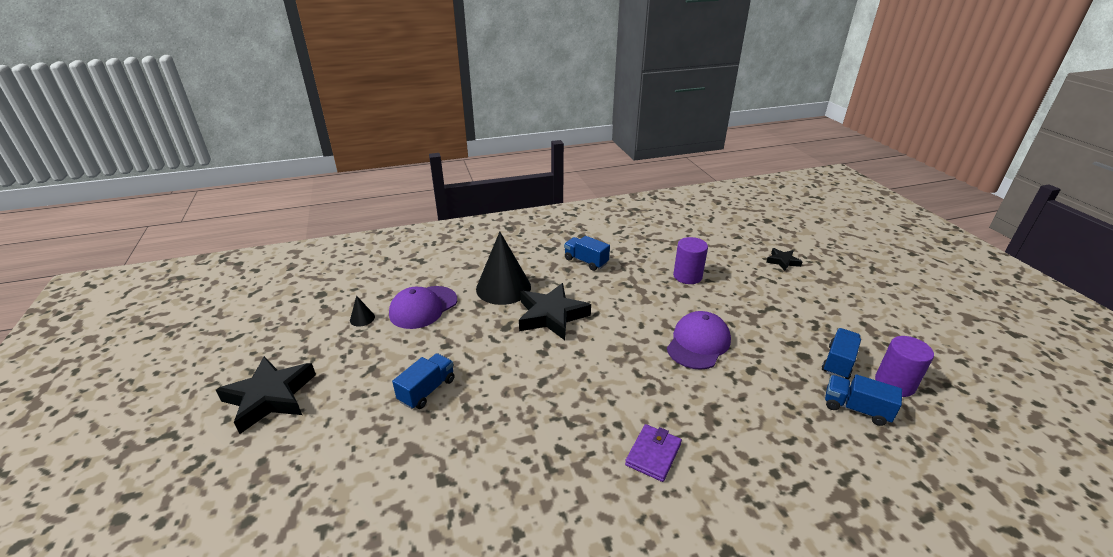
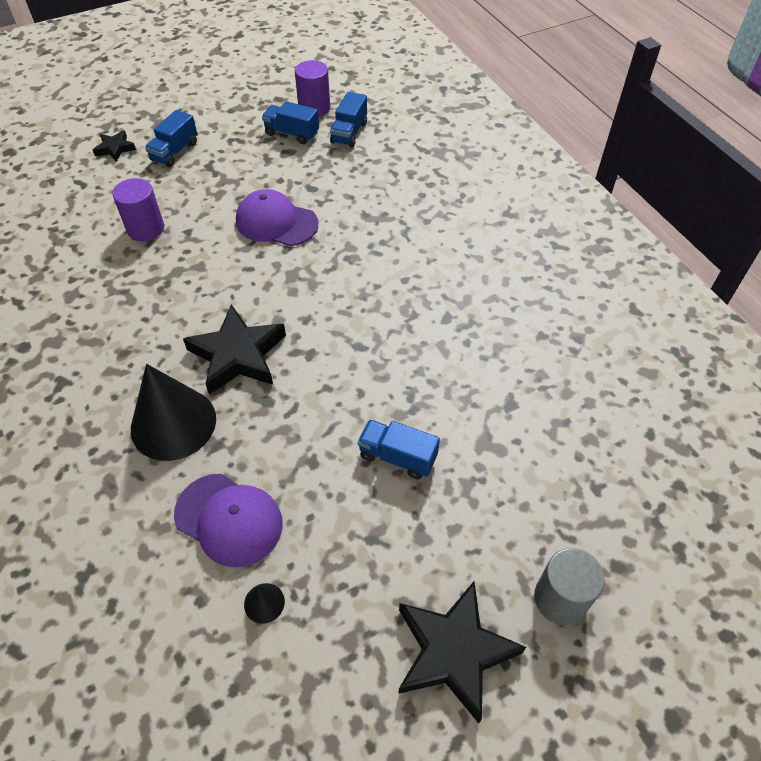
camera: 100 degrees left, 20 degrees up
(255, 468) = (560, 599): none -> grey cylinder
(586, 261) = (103, 333): blue truck -> blue truck (174, 152)
(653, 454) = (433, 254): purple wallet -> none

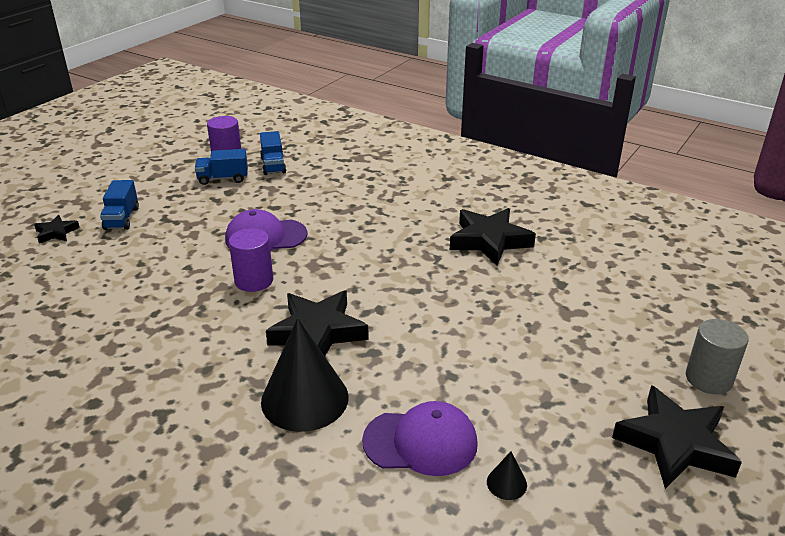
camera: 30 degrees left, 20 degrees down
(146, 229) = (144, 277): purple cylinder -> purple cylinder (254, 281)
(397, 457) = (513, 345): blue truck -> none
(483, 316) = (489, 241): none -> black star

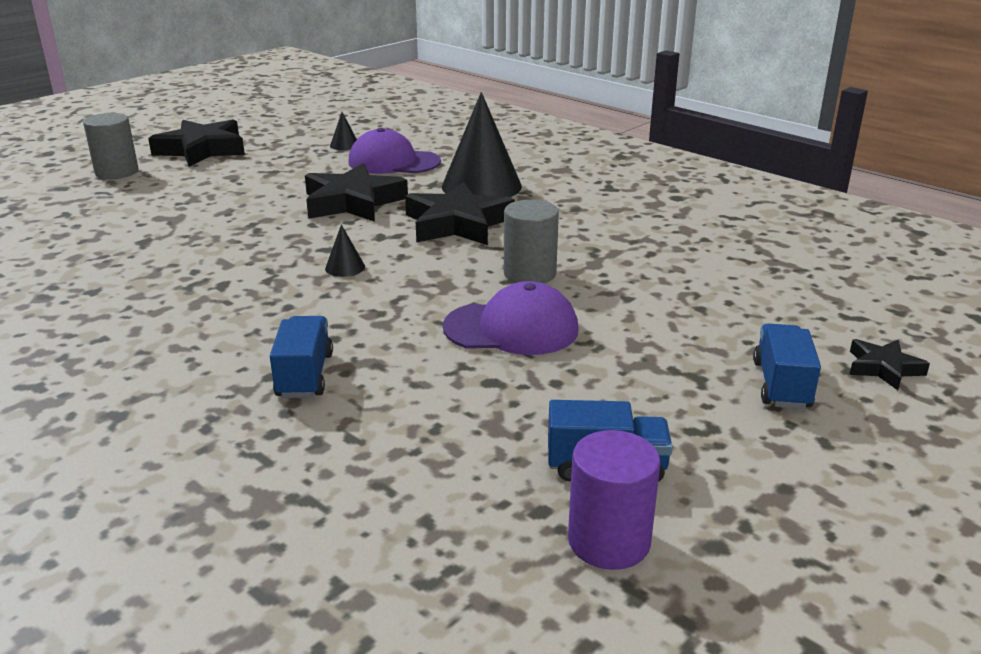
camera: 170 degrees left, 5 degrees down
(254, 281) = (529, 273): purple cylinder -> grey cylinder
(273, 165) = (486, 497): blue truck -> blue truck (305, 375)
(390, 273) = (345, 267): none -> black cone
(489, 241) = (172, 293): black star -> black star (353, 202)

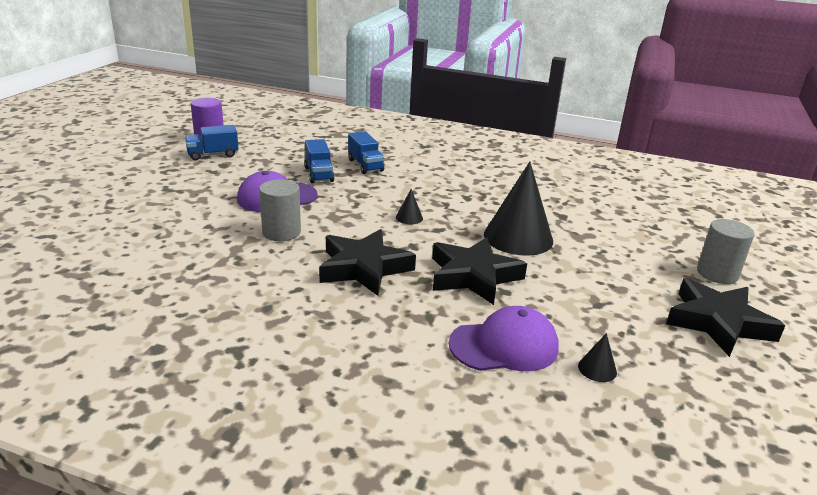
camera: 155 degrees right, 0 degrees up
(481, 186) = (377, 322): black cone -> black cone (518, 237)
(781, 385) = (120, 191): blue truck -> blue truck (319, 174)
(883, 368) = (52, 206): black star -> none

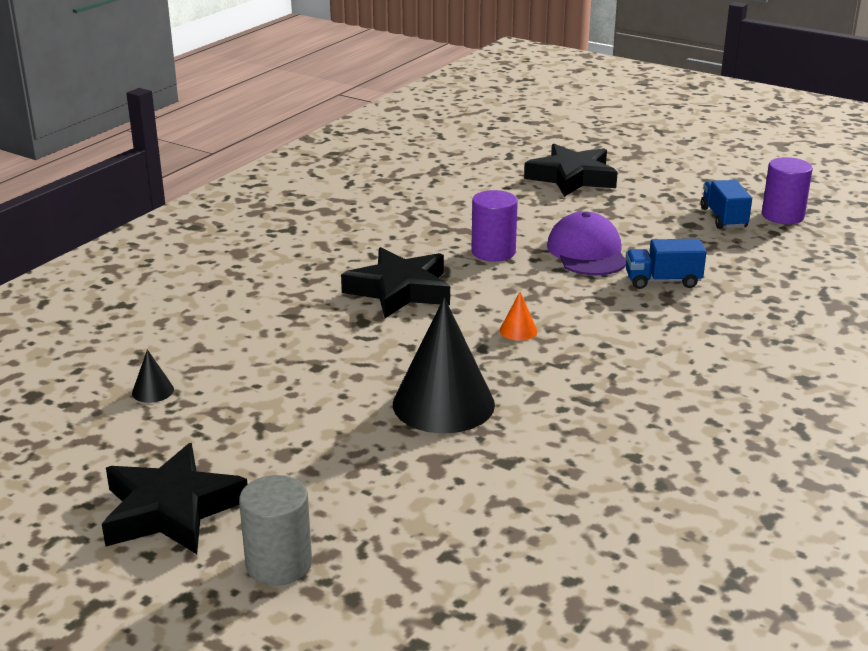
camera: 105 degrees right, 0 degrees up
(281, 232) = (493, 252): grey cylinder -> purple cylinder
(365, 165) = (701, 317): blue truck -> none
(409, 218) = (518, 330): black cone -> orange cone
(473, 276) = (357, 352): black star -> black star (572, 177)
(504, 346) = (221, 347): purple cap -> none

